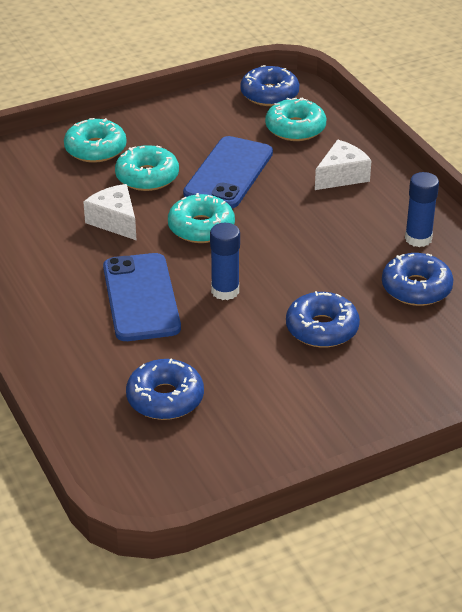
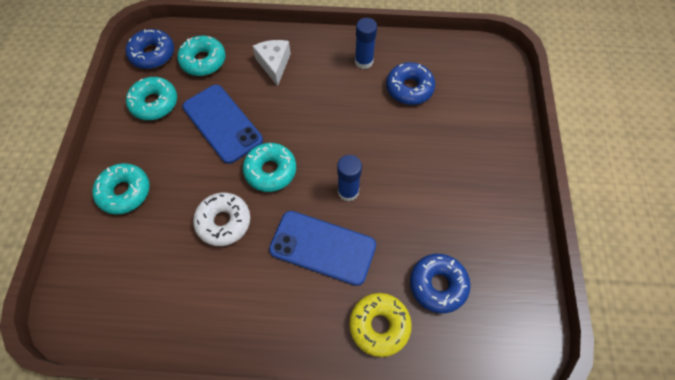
camera: 60 degrees left, 25 degrees up
(83, 369) = (379, 325): none -> yellow donut
(115, 221) = (224, 222): white cheese -> white donut
(147, 177) = (187, 175): turquoise donut -> turquoise donut (154, 103)
(322, 329) = (418, 157): blue donut -> none

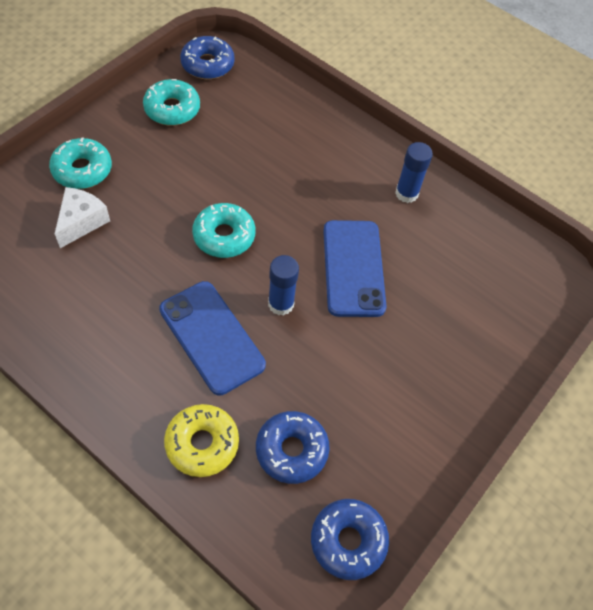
camera: 30 degrees right, 5 degrees down
(203, 61) = (248, 98): turquoise donut -> none
(222, 123) = (217, 165): blue phone -> blue phone (353, 268)
(224, 222) = (143, 252): white donut -> none
(274, 64) = (313, 142): white cheese -> white cheese (81, 222)
(409, 88) = (432, 248): blue donut -> blue donut (348, 541)

